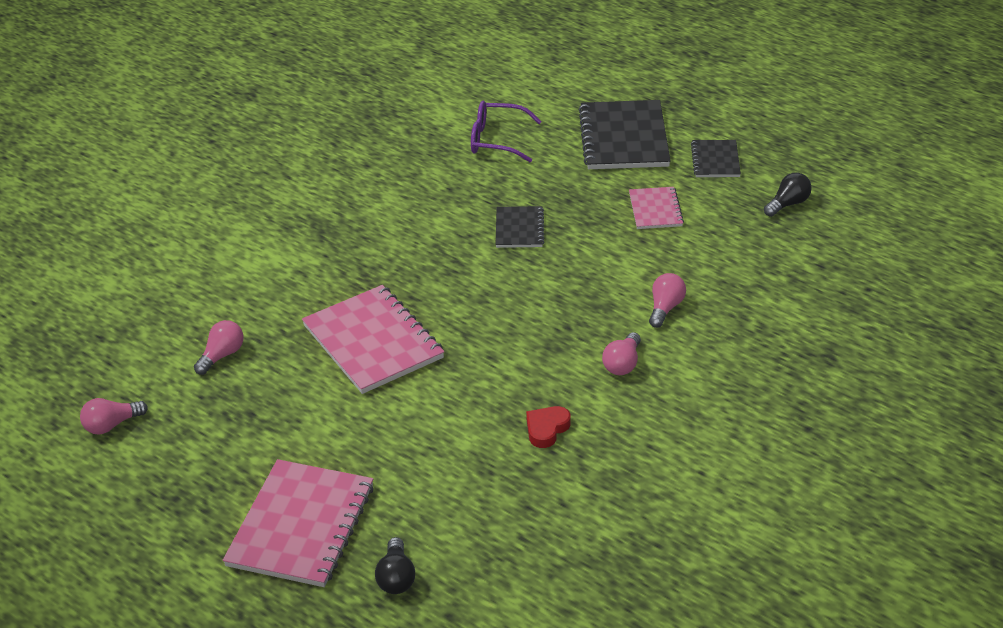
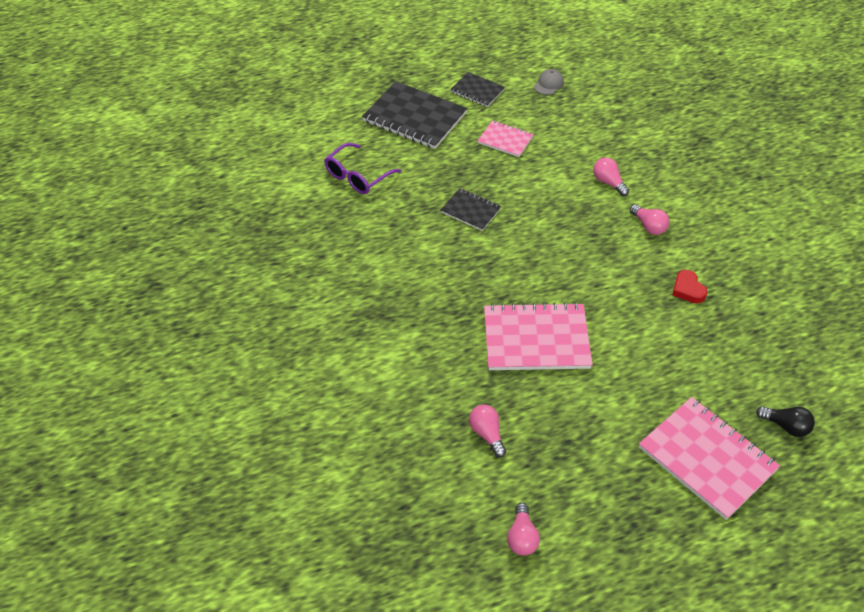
camera: 60 degrees left, 10 degrees up
(788, 204) = (548, 84): black light bulb -> grey cap

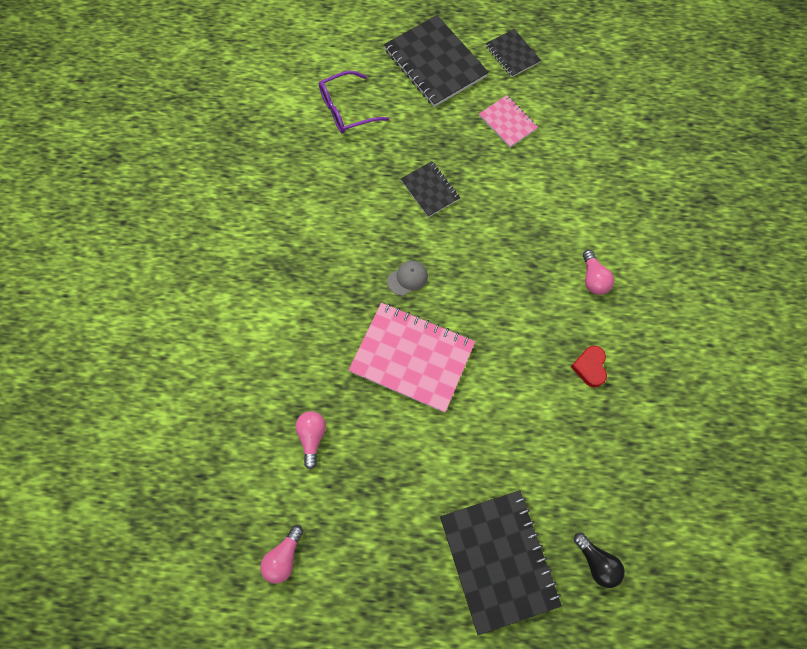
camera: 25 degrees right, 20 degrees up
(548, 84) = (588, 72): grey cap -> grey cap (408, 278)
(608, 182) = (582, 211): pink light bulb -> none
(707, 458) = (498, 560): pink notebook -> black notebook

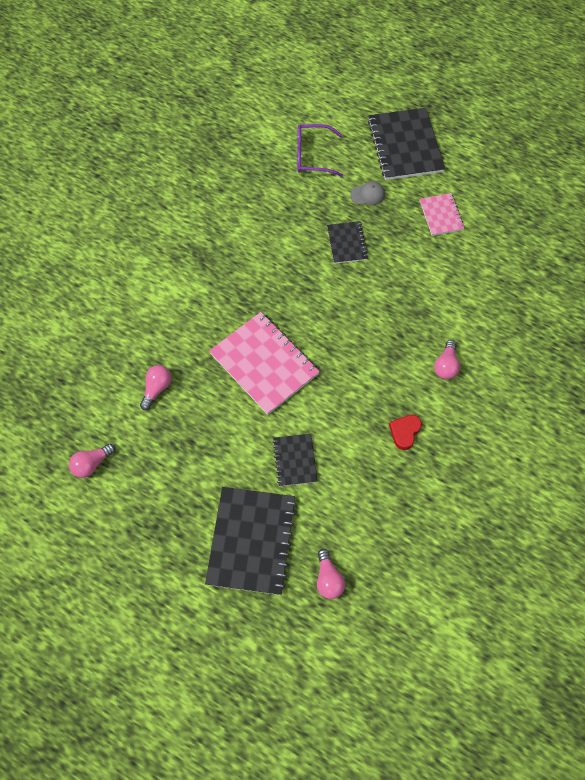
camera: 25 degrees right, 5 degrees down
(408, 278) = (292, 303): grey cap -> grey cap (368, 194)
(512, 54) = (475, 162): black notebook -> black notebook (295, 460)
(596, 562) = (328, 579): black light bulb -> pink light bulb

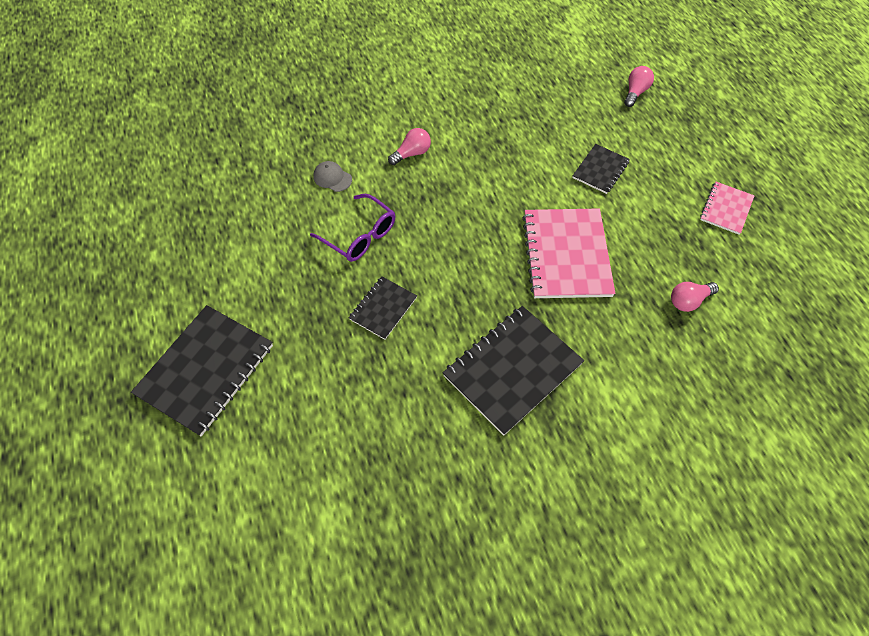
camera: 140 degrees left, 5 degrees down
(91, 464) = (791, 277): pink light bulb -> none
(251, 541) = (678, 143): black notebook -> black notebook (512, 370)
(312, 156) = (313, 439): purple glasses -> purple glasses (360, 235)
(368, 194) = (307, 344): grey cap -> grey cap (332, 178)
(404, 432) = (494, 134): red heart -> none
(441, 215) = (266, 269): pink notebook -> pink notebook (726, 209)

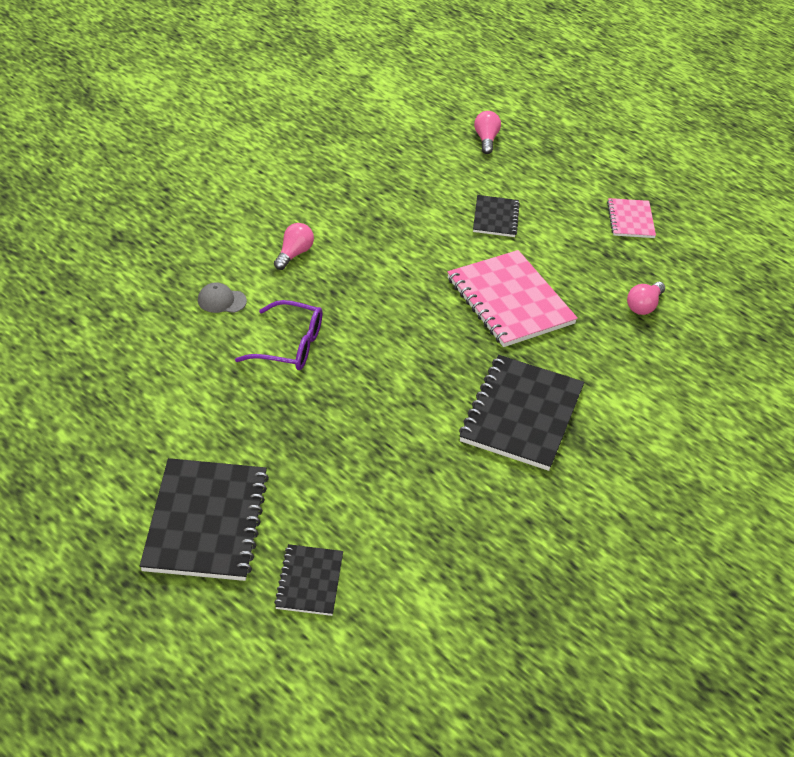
camera: 30 degrees left, 15 degrees down
(383, 308) = (359, 403): black notebook -> black notebook (309, 581)

